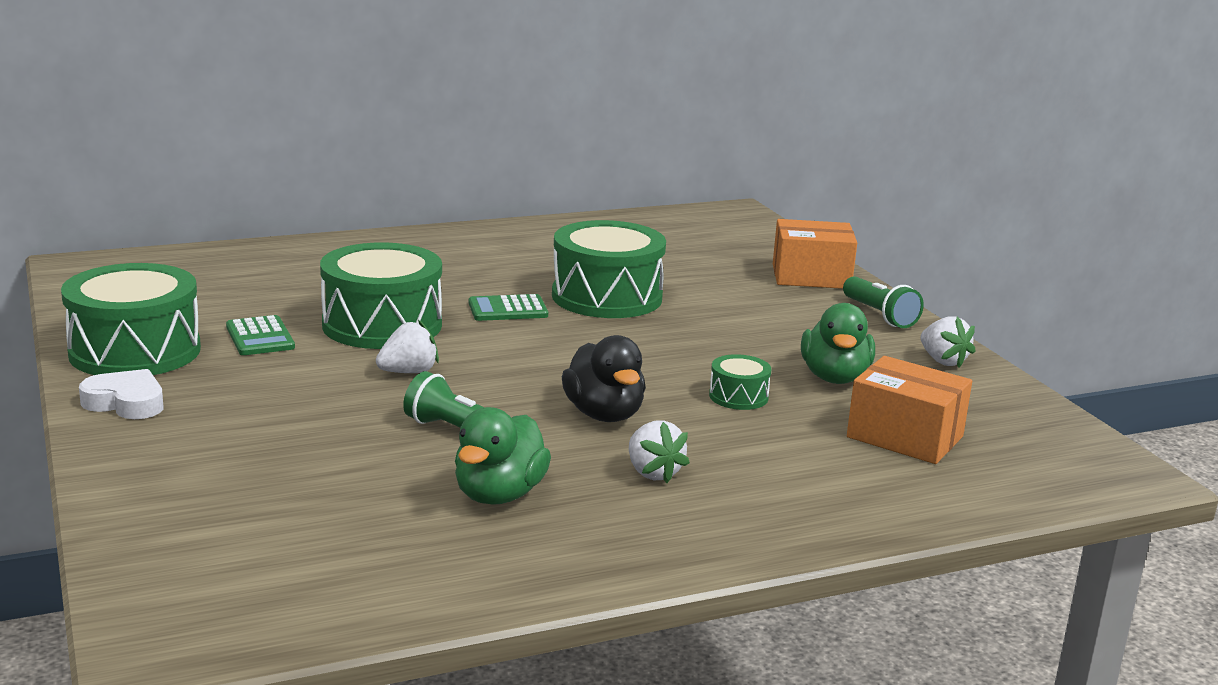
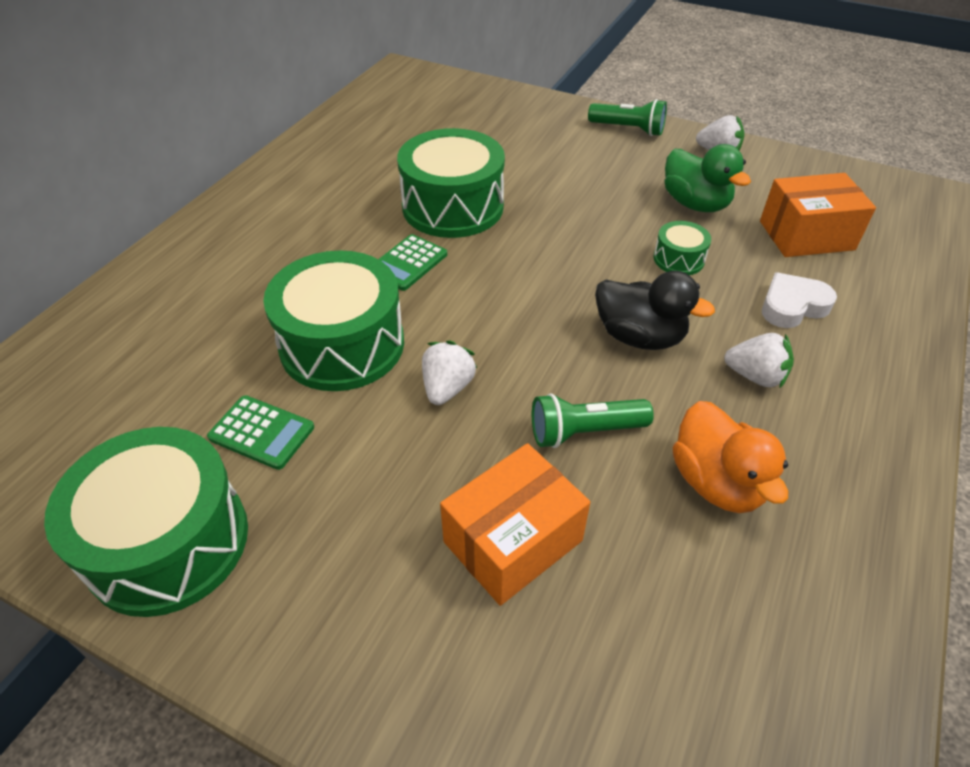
camera: 40 degrees left, 25 degrees up
(126, 402) = (270, 625): white heart -> white heart (792, 306)
(499, 495) = (716, 482): green duck -> orange duck
(811, 276) = (539, 113): orange box -> orange box (513, 541)

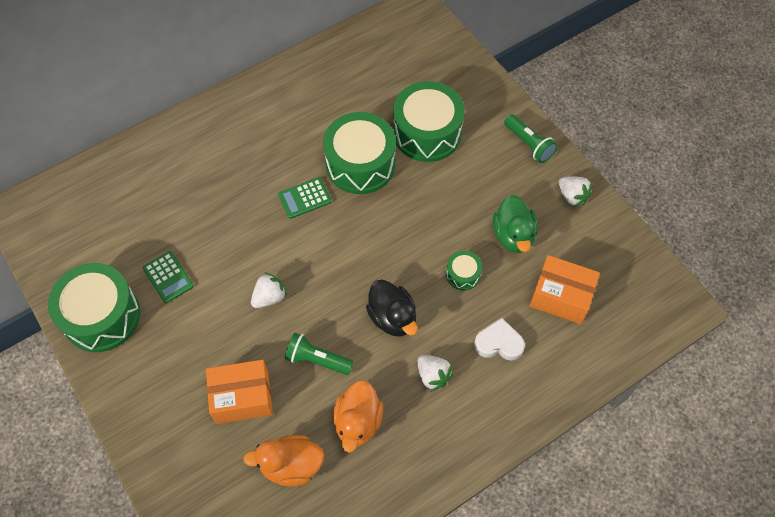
camera: 30 degrees right, 15 degrees up
(342, 344) = (235, 241): green drum -> green drum (427, 133)
(678, 601) = (291, 465): none -> orange duck

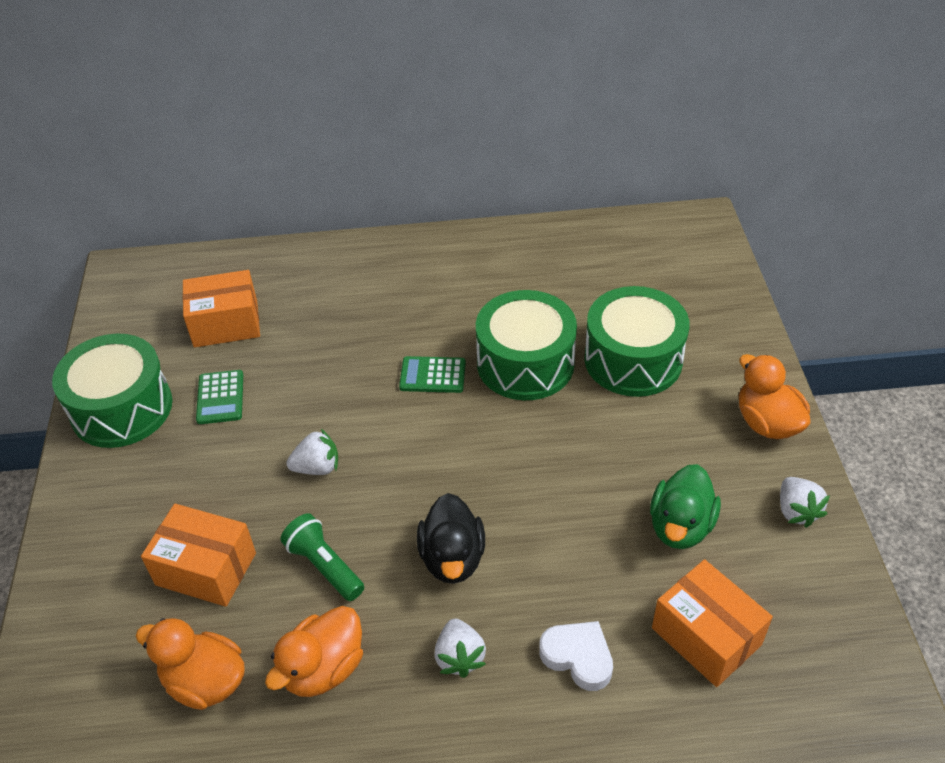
camera: 30 degrees right, 15 degrees down
(132, 220) = (226, 324): none -> orange box
(463, 274) = (580, 546): green drum -> none
(529, 144) = (767, 423): green flashlight -> orange duck

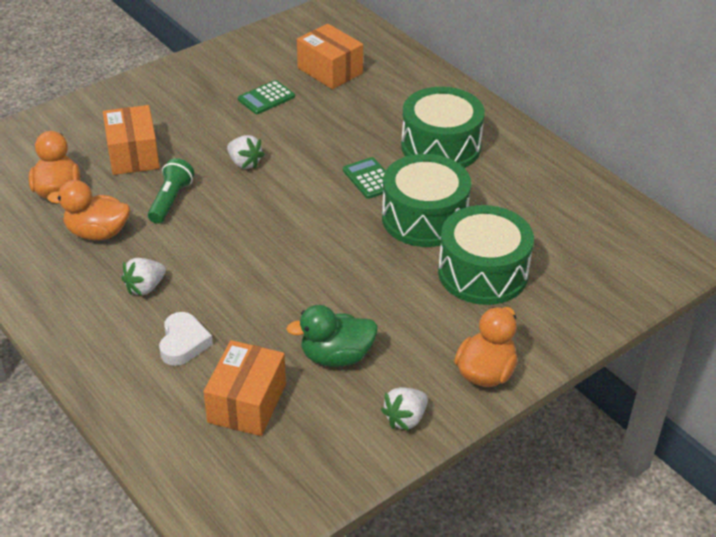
camera: 55 degrees right, 5 degrees down
(122, 408) = (224, 65): green drum -> green drum (440, 146)
(452, 558) = (219, 253): black duck -> none

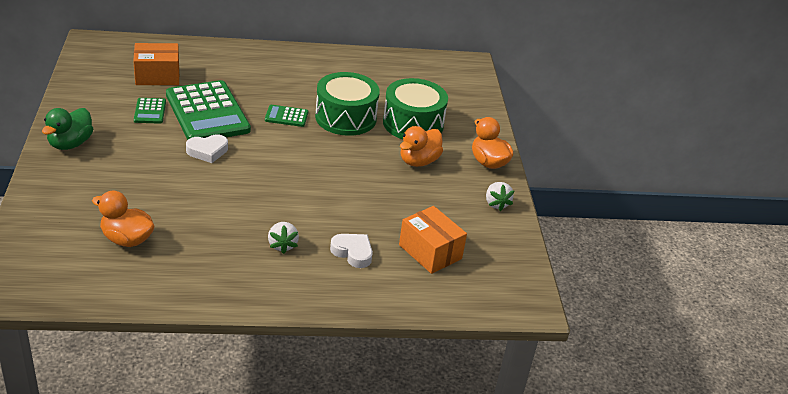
camera: 60 degrees left, 5 degrees down
(97, 233) = (199, 241): orange duck -> orange duck (418, 161)
(133, 155) = (132, 190): orange box -> none
(171, 200) = (206, 196): green flashlight -> none
(244, 163) = (207, 151): white strawberry -> white heart
(308, 129) = (207, 113): none -> green calculator
(336, 356) = (425, 203): green duck -> green duck (70, 144)
(440, 146) = (289, 80): green drum -> none

